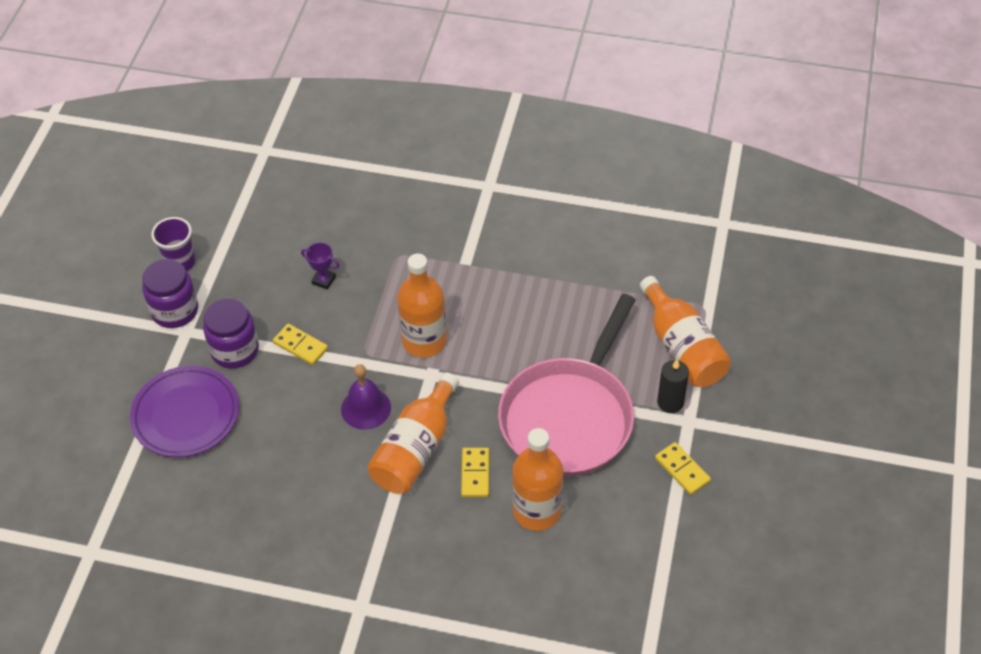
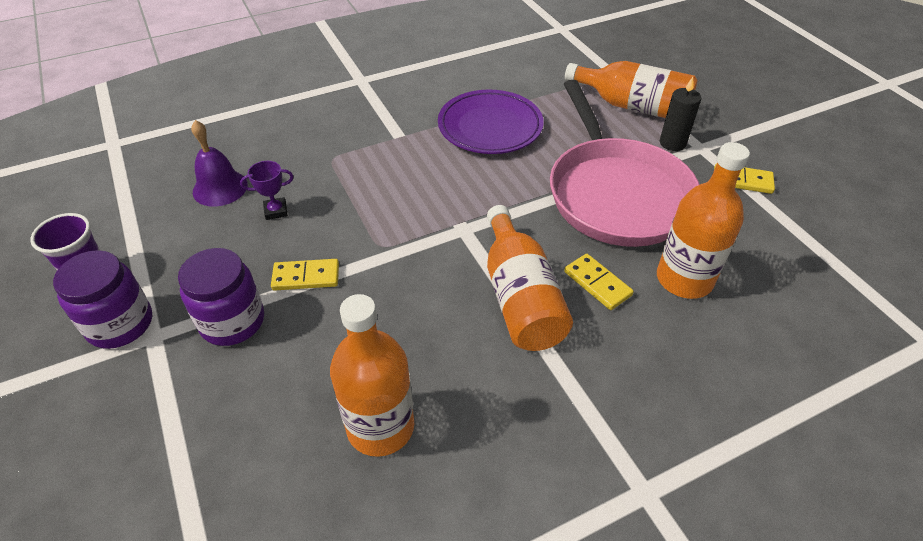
camera: 40 degrees left, 5 degrees down
(186, 415) = (228, 424): purple plate -> purple plate (490, 127)
(366, 408) = (432, 292): purple bell -> purple bell (220, 188)
(424, 341) = (427, 207): orange bottle -> orange bottle (380, 427)

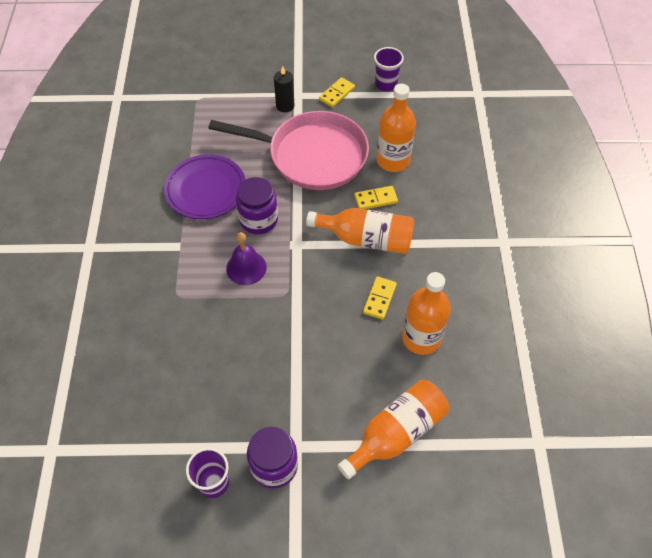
camera: 65 degrees left, 10 degrees up
(220, 188) = (165, 378): purple bell -> purple bell (246, 268)
(232, 321) = (307, 396): purple jar -> purple jar (258, 220)
(276, 211) = (215, 346): purple trophy -> none
(306, 277) = (290, 344): yellow domino -> yellow domino (379, 299)
(633, 106) = (237, 105): orange bottle -> orange bottle (396, 433)
(816, 224) = (386, 84): none -> purple cup

